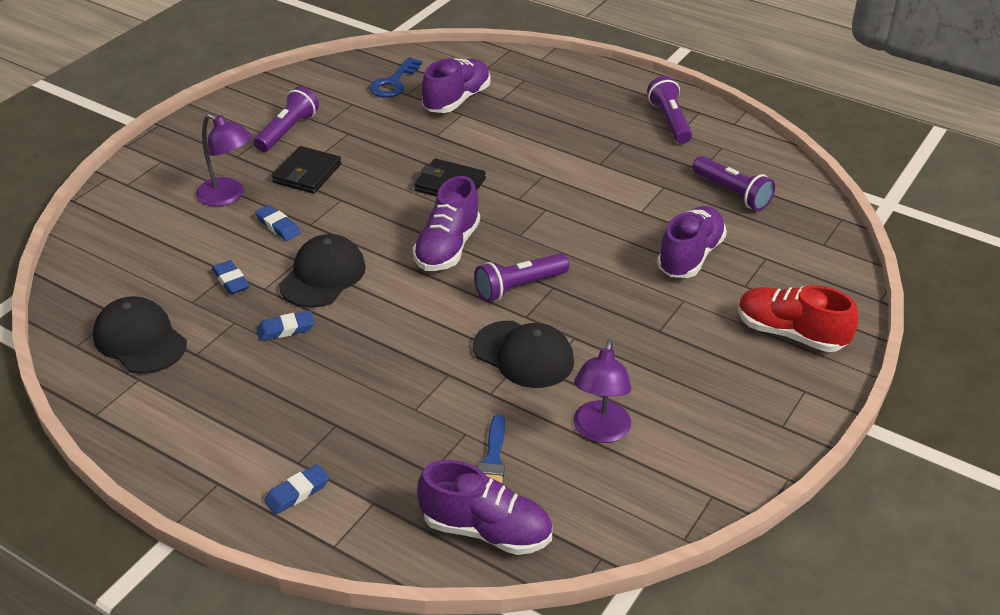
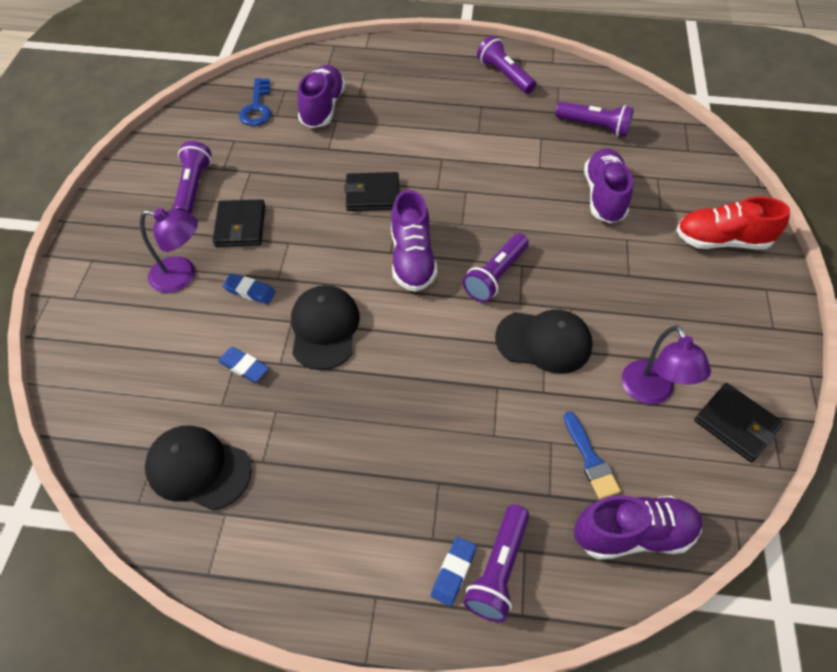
camera: 25 degrees left, 15 degrees up
(286, 329) = (328, 399): blue eraser -> none
(338, 506) = (498, 569): none -> purple flashlight
(667, 487) = (736, 424): none -> black wallet

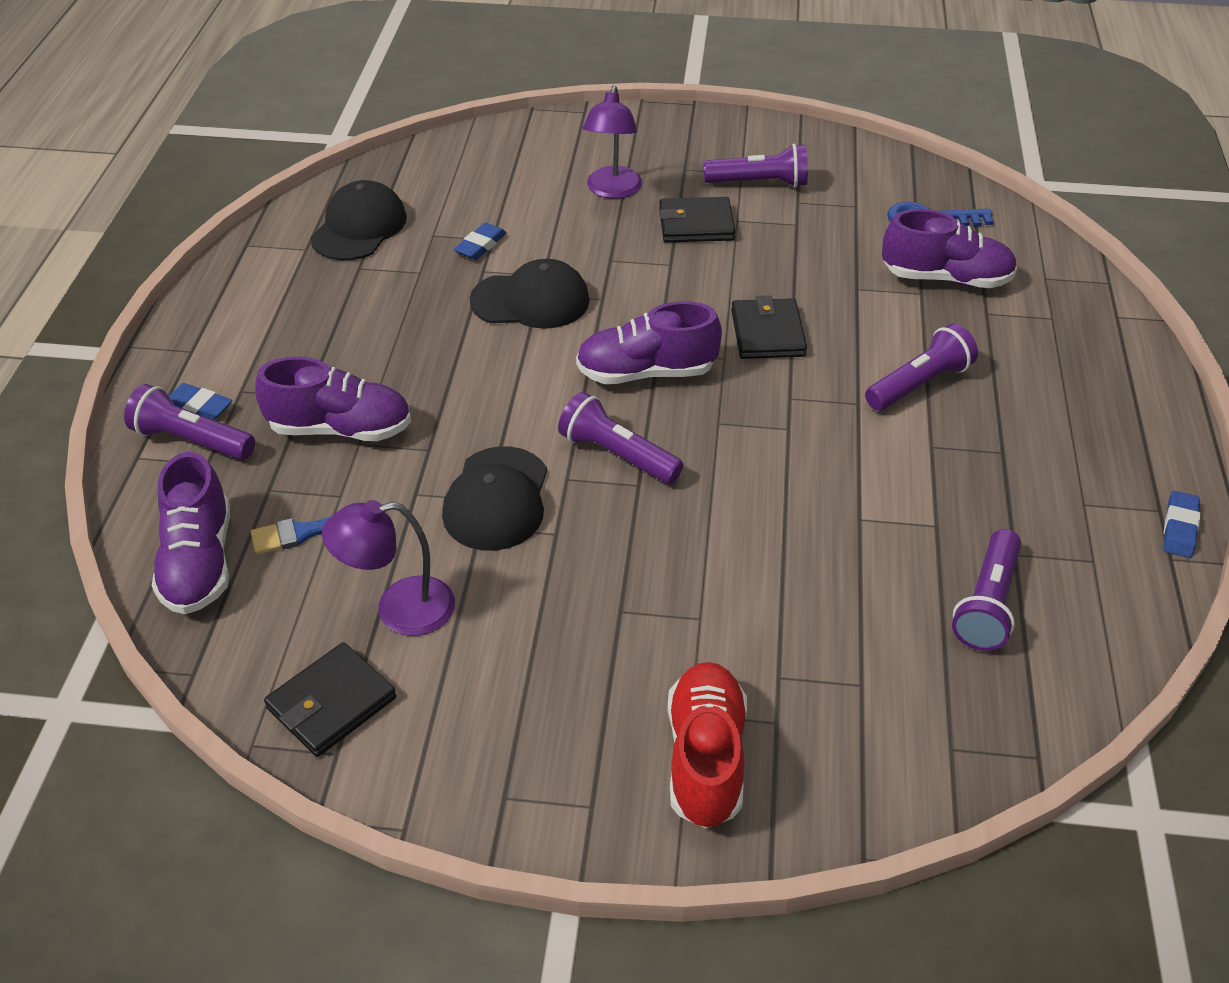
camera: 90 degrees right, 10 degrees down
(250, 291) = (589, 240): blue eraser -> blue eraser (1179, 528)
(504, 75) = (1102, 486): purple flashlight -> purple flashlight (919, 384)
(604, 196) = (799, 598): purple shoe -> purple shoe (340, 429)

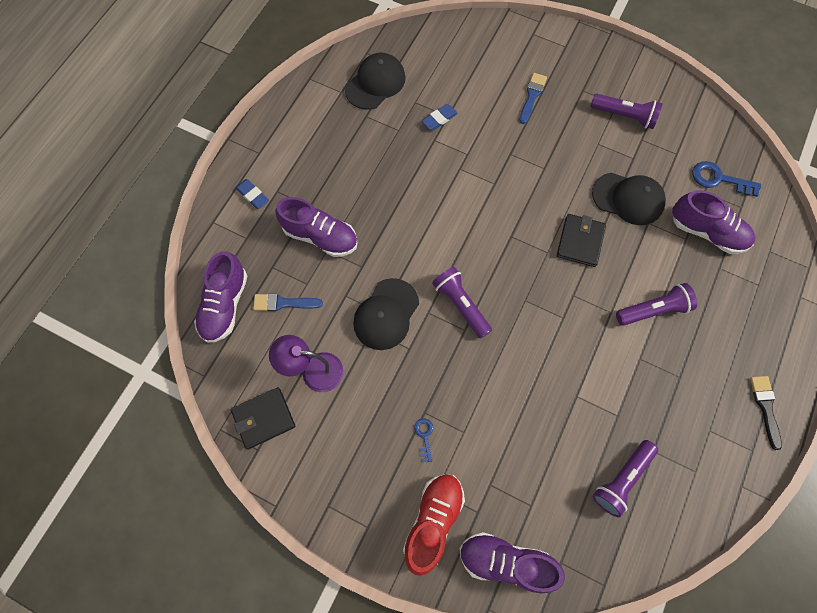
camera: 20 degrees right, 25 degrees up
(192, 440) = (243, 219): purple flashlight -> none
(531, 301) = (453, 172): black cap -> black cap (628, 199)
(612, 190) = (532, 96): purple lamp -> blue brush
(635, 643) = (424, 436): none -> blue key
(646, 372) = (499, 249): purple shoe -> purple shoe (505, 561)
(696, 224) = (572, 140): black wallet -> none
(1147, 453) = (765, 407): none -> black brush
(1179, 528) = (757, 467): blue eraser -> none

